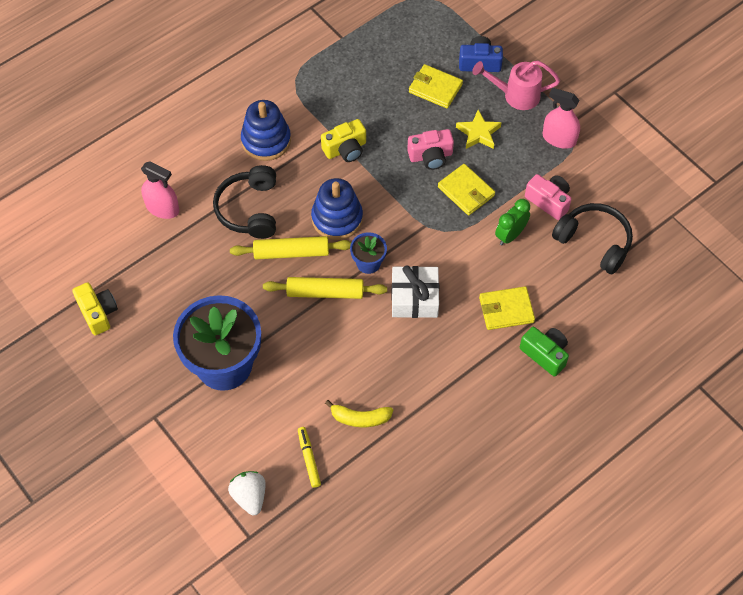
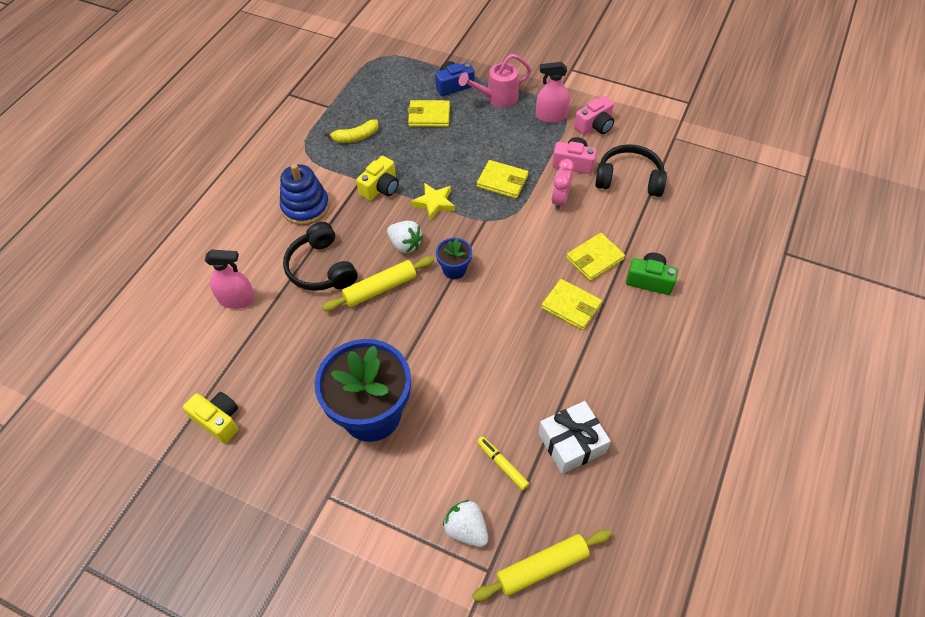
camera: 25 degrees left, 5 degrees down
(325, 292) = (430, 309): yellow rolling pin -> yellow rolling pin (542, 567)
(337, 218) = (405, 244): blue stacking toy -> white strawberry
(360, 418) = (527, 405): yellow banana -> yellow banana (355, 137)
(414, 298) = (512, 282): white gift -> white gift (572, 443)
(430, 156) = (456, 166): pink camera -> pink camera (595, 126)
(454, 346) = (571, 306): none -> yellow wallet
(478, 133) = (485, 135): yellow star -> yellow star (434, 203)
(510, 235) = (560, 200): green clock -> pink clock

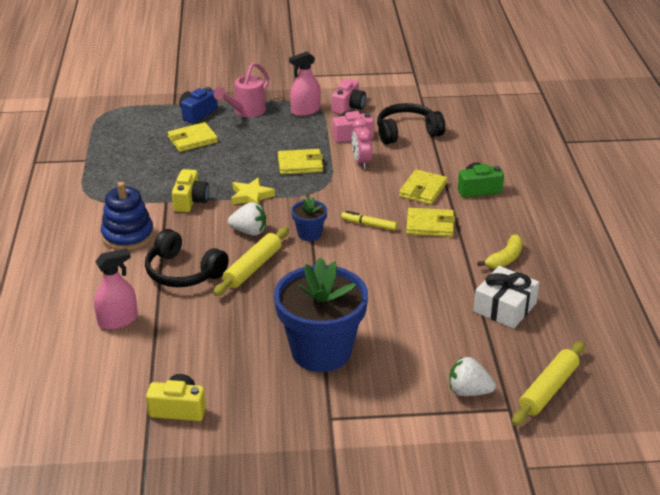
camera: 30 degrees left, 20 degrees down
(355, 137) = (133, 173): yellow banana -> yellow banana (505, 259)
(502, 465) = (462, 341): yellow marker -> yellow marker (369, 225)

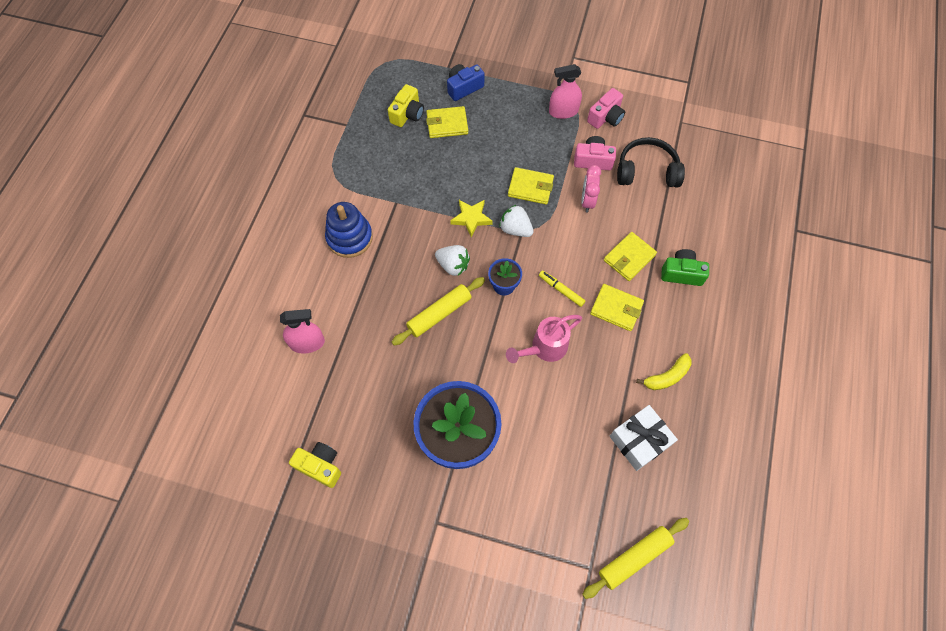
camera: 20 degrees right, 30 degrees up
(183, 272) = (379, 300): black headphones -> none
(190, 201) = (417, 208): yellow camera -> yellow camera (407, 114)
(246, 111) = (508, 97): pink watering can -> pink watering can (544, 348)
(468, 391) = (564, 534): white strawberry -> white strawberry (515, 229)

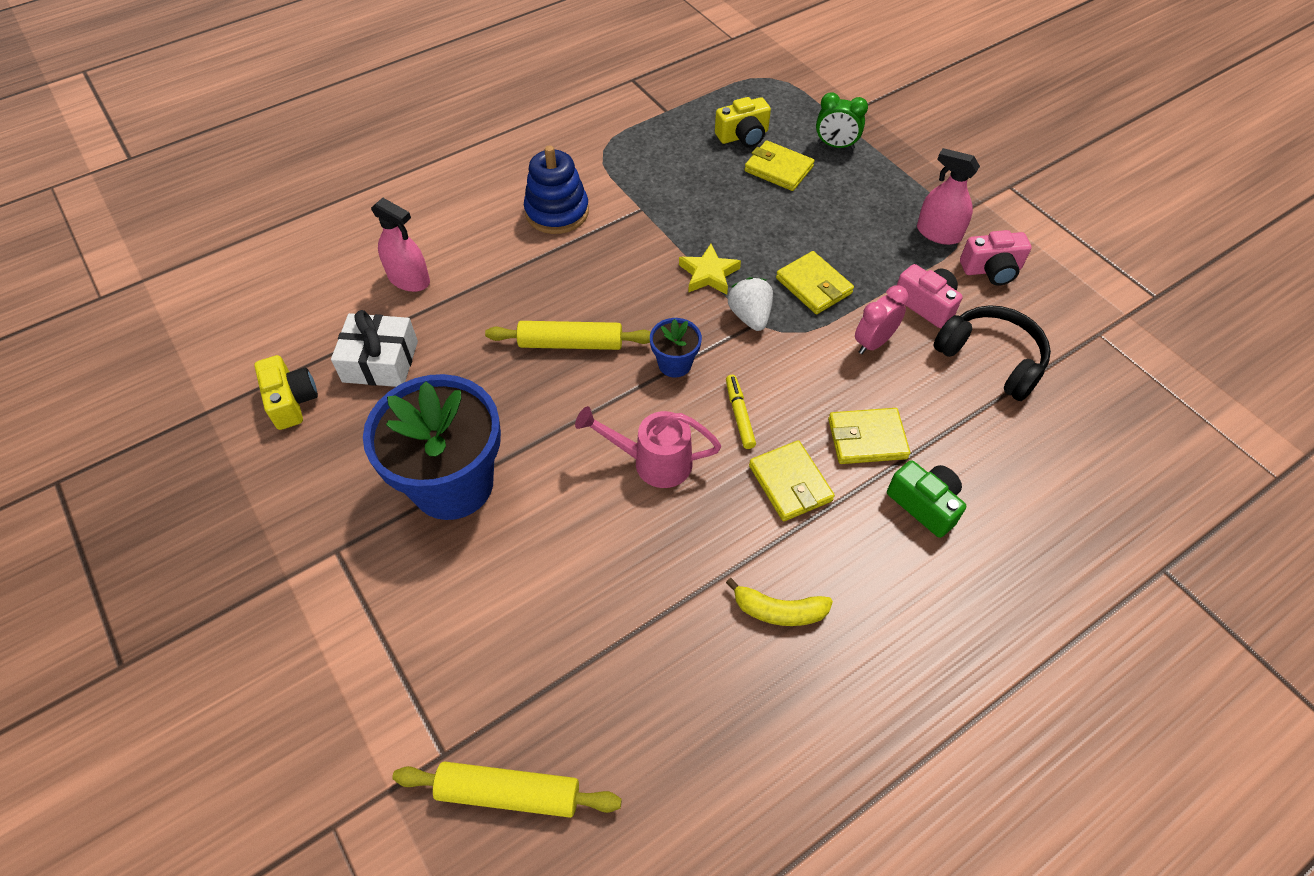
camera: 40 degrees right, 10 degrees down
(453, 265) = (638, 306): white strawberry -> none
(464, 87) = (835, 145): blue camera -> green clock
(639, 441) = (663, 658): white gift -> white gift (380, 361)

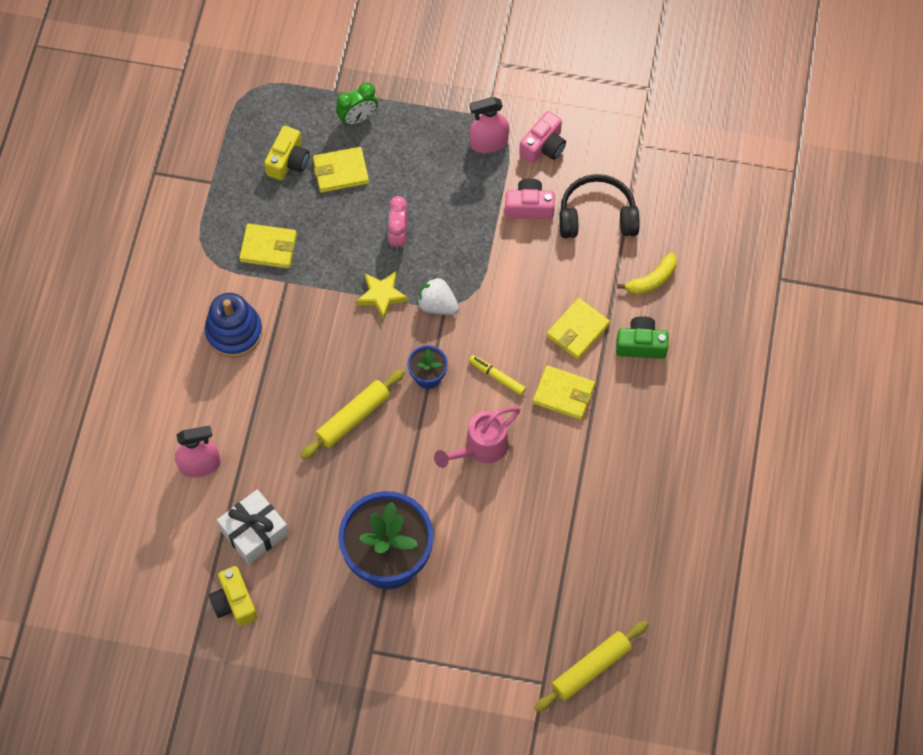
camera: 45 degrees left, 10 degrees up
(292, 401) = (234, 602): yellow camera -> yellow camera turned 135 degrees counterclockwise
(779, 611) = (624, 469): yellow banana -> yellow banana (652, 280)
(814, 286) = (452, 249): yellow wallet -> yellow wallet (268, 248)
(873, 343) = (524, 261): pink clock -> pink clock (398, 236)

